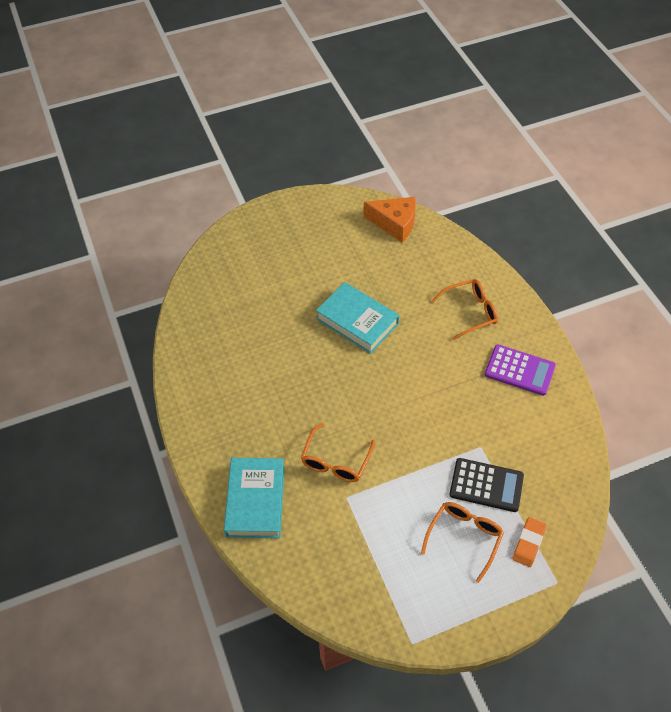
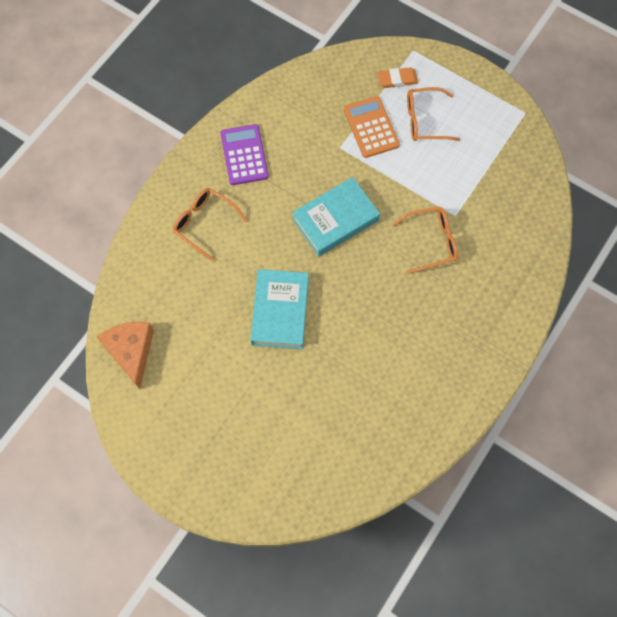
camera: 125 degrees left, 15 degrees up
(256, 501) = (509, 278): turquoise book -> turquoise book (335, 220)
(486, 485) = (371, 127): black calculator -> orange calculator

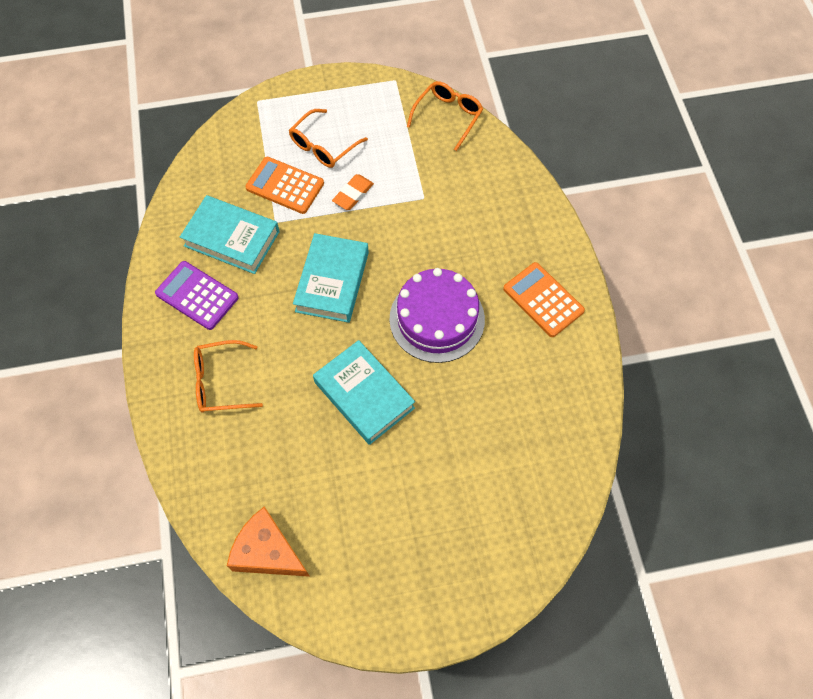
camera: 45 degrees left, 5 degrees down
(301, 135) = (232, 239): none -> turquoise book
(376, 305) = (437, 319): none -> purple cake
(397, 79) = (267, 132): orange eraser -> orange eraser (353, 194)
(431, 242) = (427, 233): orange glasses -> orange glasses (448, 116)
(461, 357) = (543, 300): none -> orange calculator

